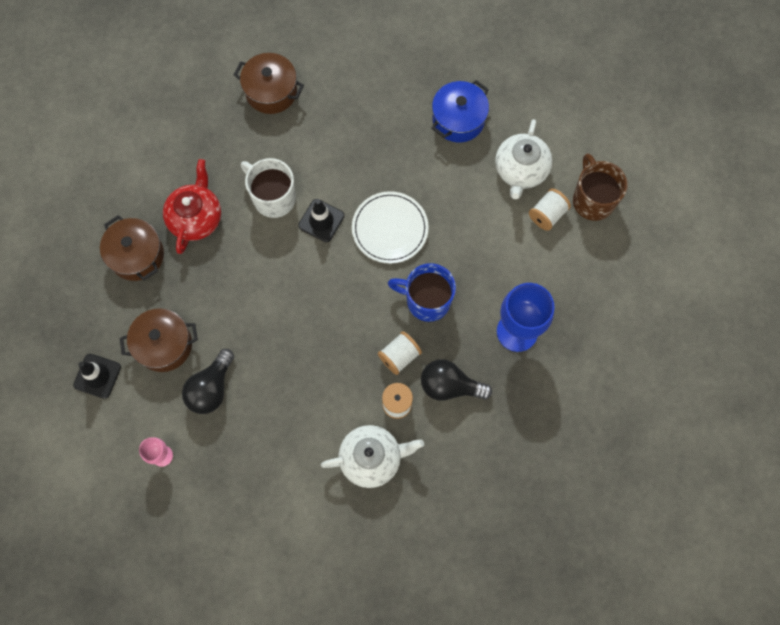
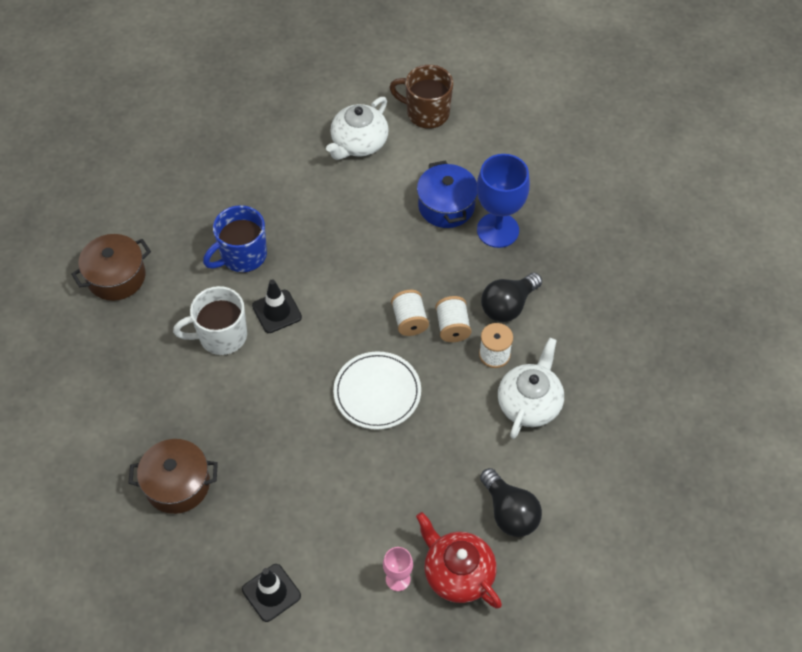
camera: 55 degrees left, 15 degrees down
(164, 345) = (288, 513): brown pot -> none
(196, 217) = (184, 411): red teapot -> red teapot (457, 573)
(211, 388) = (364, 496): black light bulb -> black light bulb (509, 512)
(390, 228) = (329, 265): white plate -> white plate (377, 392)
(426, 300) = (418, 277): blue mug -> blue mug (242, 256)
(458, 119) = (274, 157): blue pot -> blue pot (446, 206)
(520, 170) = (358, 143): white teapot -> white teapot turned 75 degrees clockwise
(547, 215) = (413, 149): white spool -> white spool (409, 321)

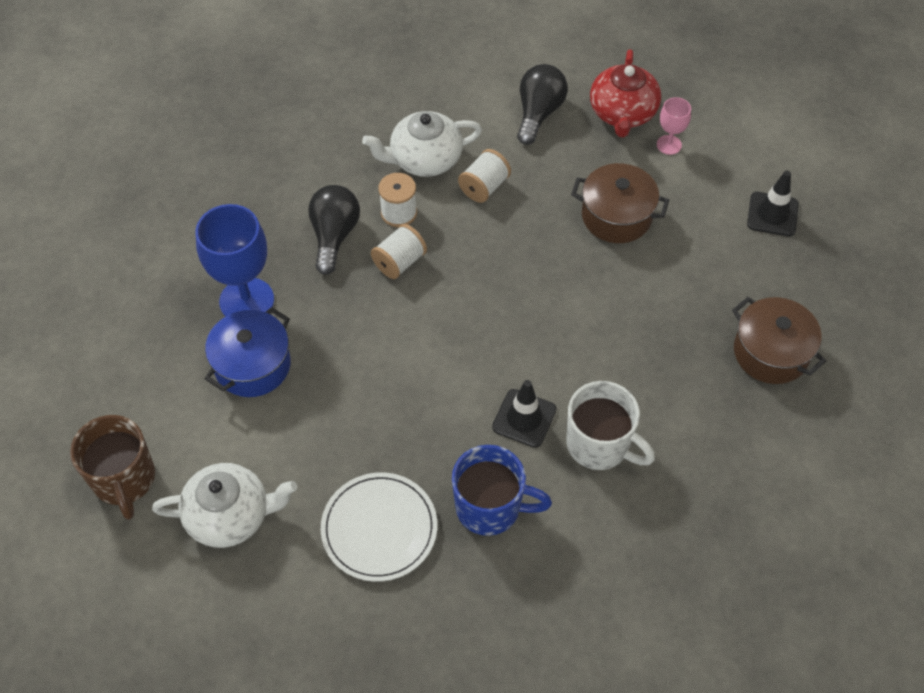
camera: 130 degrees left, 0 degrees up
(116, 277) = (637, 613): brown pot -> brown pot (616, 216)
(377, 392) = (525, 271): white plate -> white plate (379, 528)
(409, 321) = (425, 300): white spool -> white spool (484, 187)
(508, 306) = (334, 236): black light bulb -> black light bulb turned 90 degrees counterclockwise

